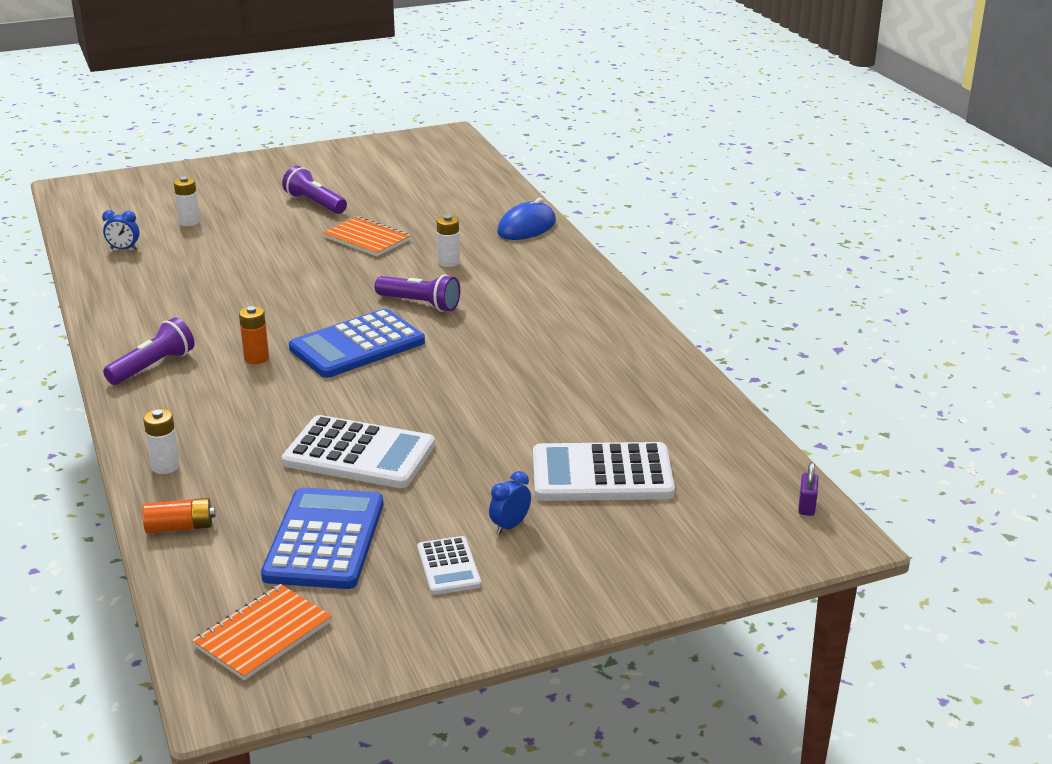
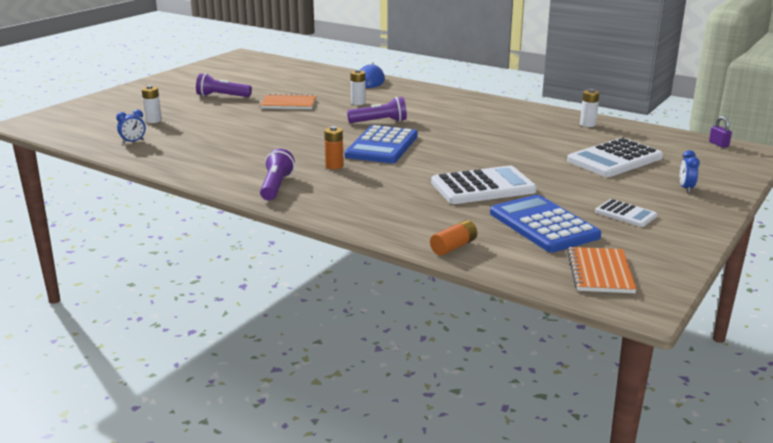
camera: 35 degrees left, 5 degrees down
(165, 466) = (385, 225): white battery -> white battery (587, 124)
(510, 526) = (618, 190): blue clock -> blue clock (686, 188)

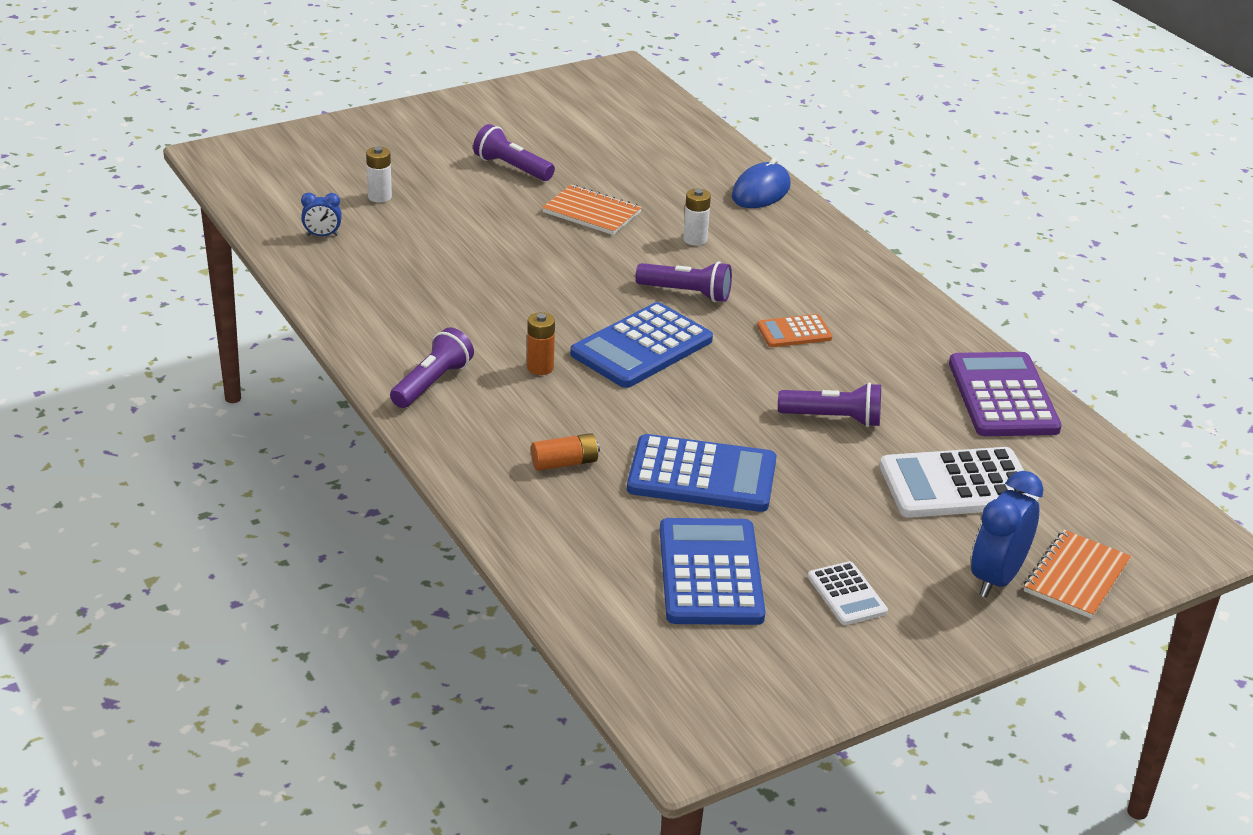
camera: 25 degrees right, 10 degrees up
(453, 247) = (555, 568): orange battery -> orange battery (564, 463)
(455, 124) = (794, 332): none -> orange calculator
(483, 187) = (702, 476): white calculator -> blue calculator
(519, 150) = (833, 419): none -> purple flashlight
(587, 124) = (1003, 396): white battery -> purple calculator
(600, 272) = (696, 678): orange notebook -> orange notebook (1076, 577)
(686, 188) = (996, 578): blue clock -> blue clock, size x1.91
(718, 144) = (1168, 508): purple padlock -> none

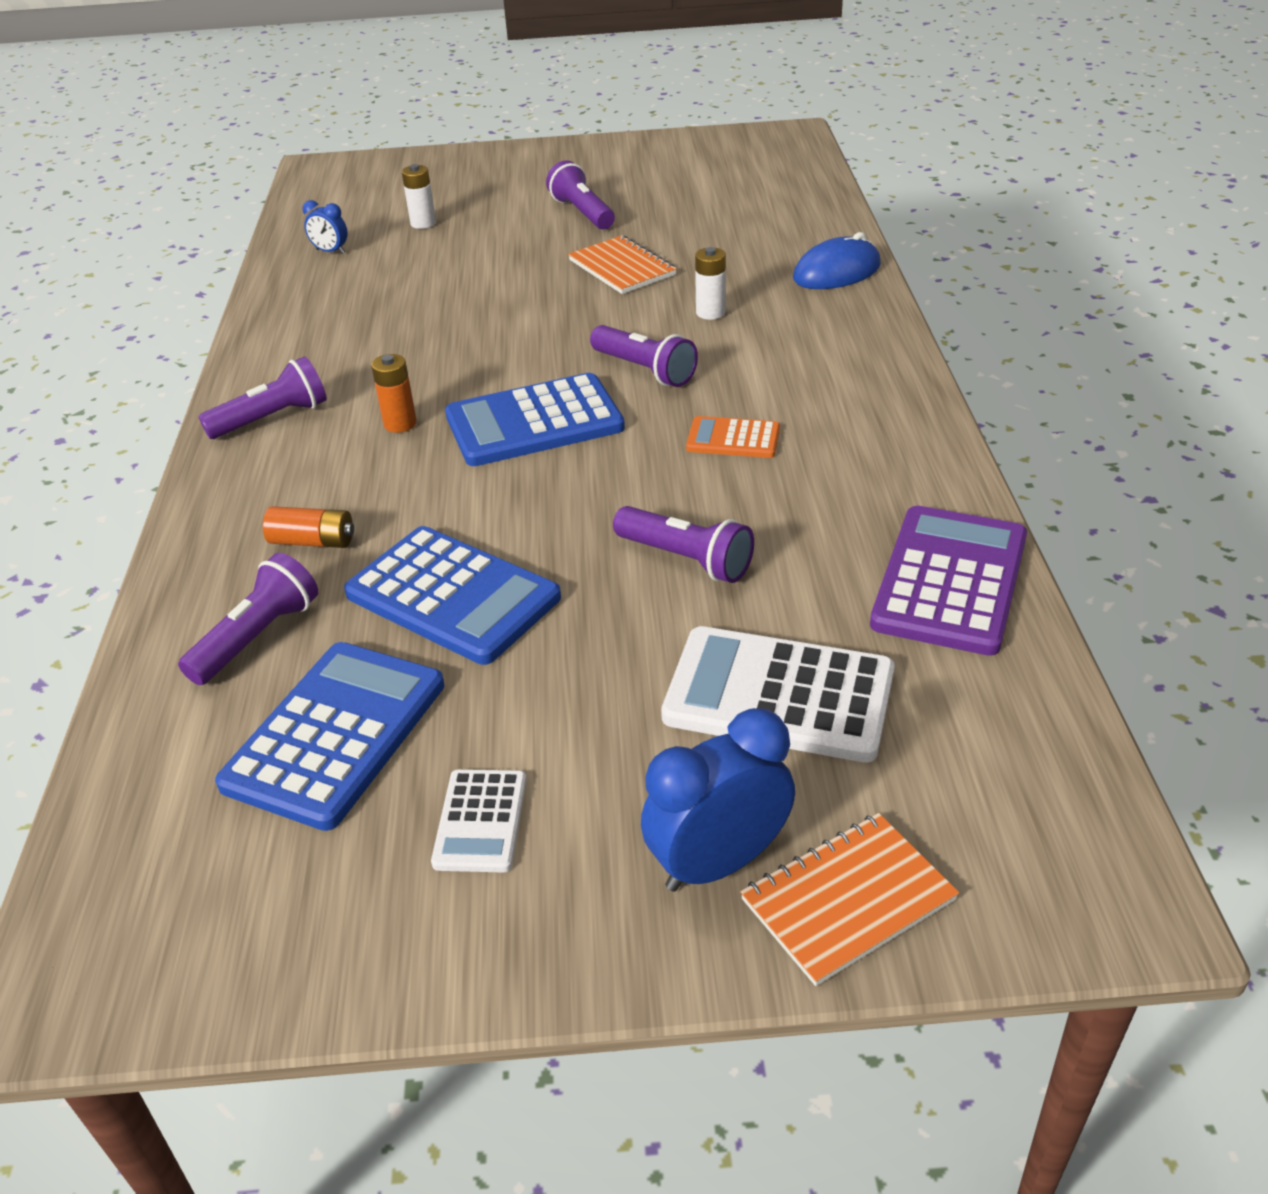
camera: 30 degrees right, 5 degrees up
(594, 531) = (258, 637): none -> purple flashlight

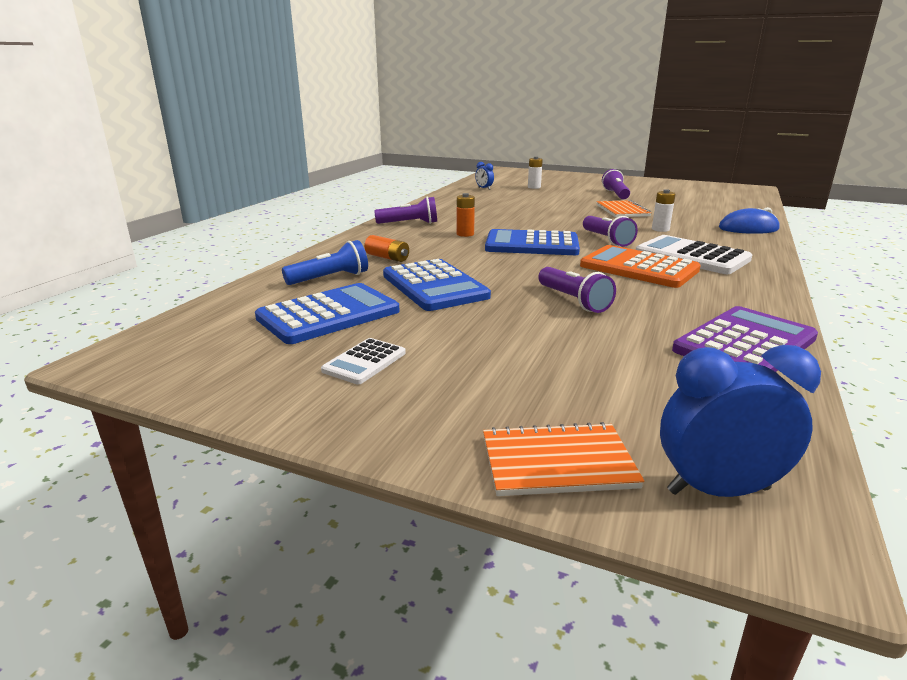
camera: 25 degrees right, 15 degrees down
(258, 637) = (330, 278): purple flashlight -> blue flashlight
(718, 863) = (484, 418): blue clock -> blue clock (718, 490)
(733, 439) = (639, 268): orange calculator -> orange calculator, size x1.89
(779, 695) = (586, 361): white calculator -> white calculator (692, 256)

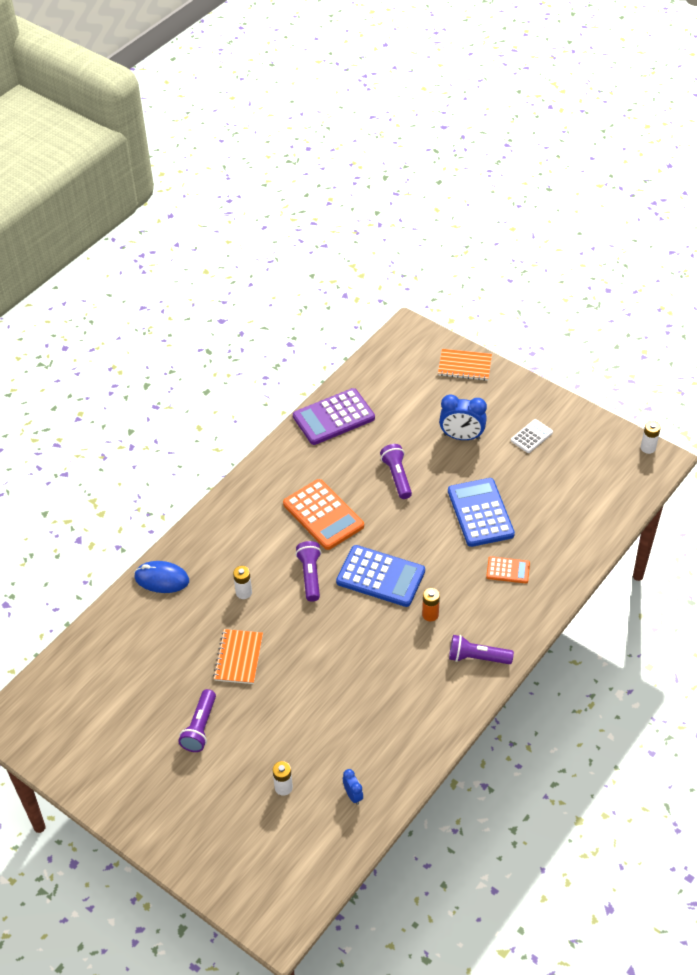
camera: 165 degrees left, 25 degrees up
(124, 372) = (648, 448): none -> white battery
(329, 315) = (551, 486): blue calculator -> none
(330, 278) = (552, 539): blue flashlight -> none
(387, 257) = (508, 570): orange battery -> orange calculator
(692, 256) = (267, 528): white calculator -> none
(718, 490) = (417, 347): blue clock -> blue clock (461, 437)

